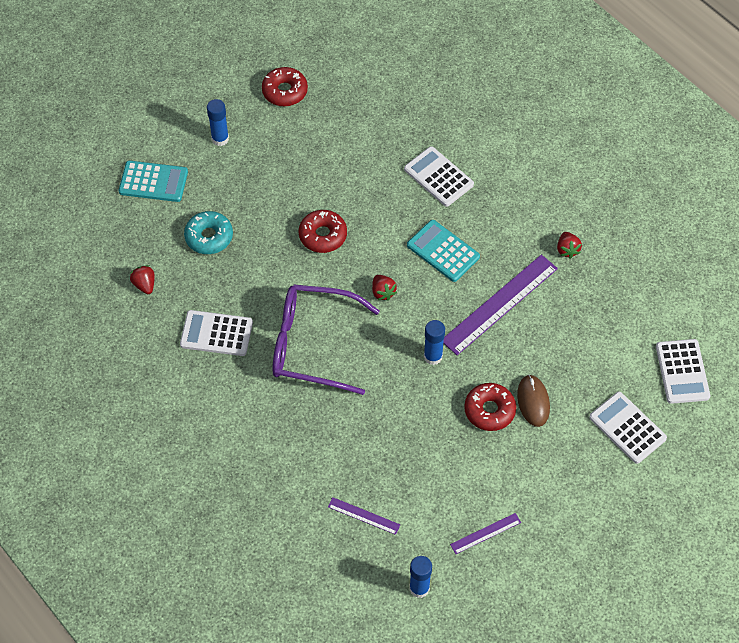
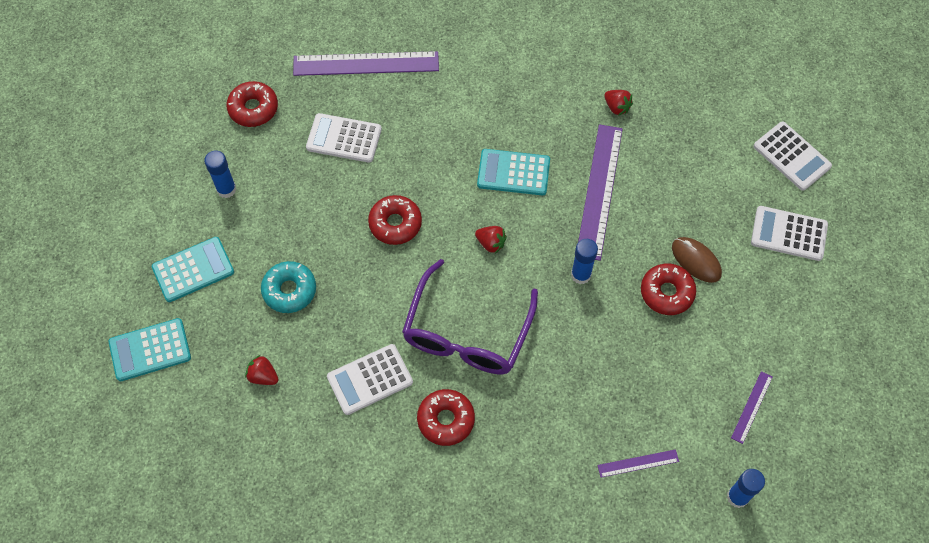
camera: 35 degrees left, 5 degrees up
(82, 219) = (150, 350): none -> turquoise calculator
(248, 395) = (446, 420): none -> red donut
(312, 345) = (467, 332): purple glasses -> purple glasses turned 45 degrees counterclockwise
(395, 105) = (366, 64): none -> purple ruler
(438, 177) = (456, 107): white calculator -> white calculator (344, 138)

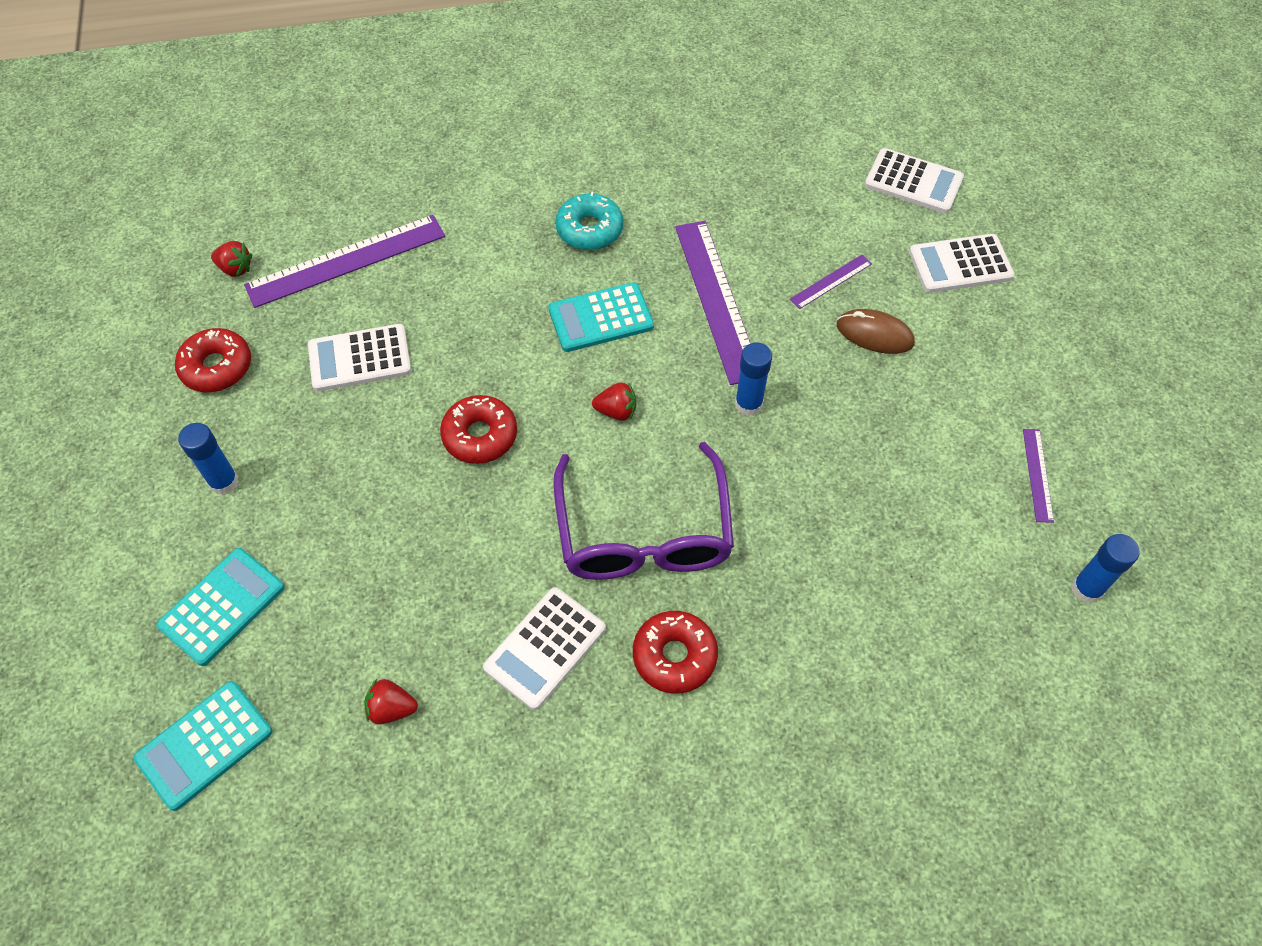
camera: 25 degrees left, 5 degrees down
(289, 290) = (375, 577): turquoise donut -> turquoise donut (589, 229)
(616, 107) = (685, 201): red strawberry -> red strawberry (235, 269)
(638, 463) = (946, 602): purple ruler -> purple ruler (831, 281)
(667, 292) = (862, 383): red donut -> none

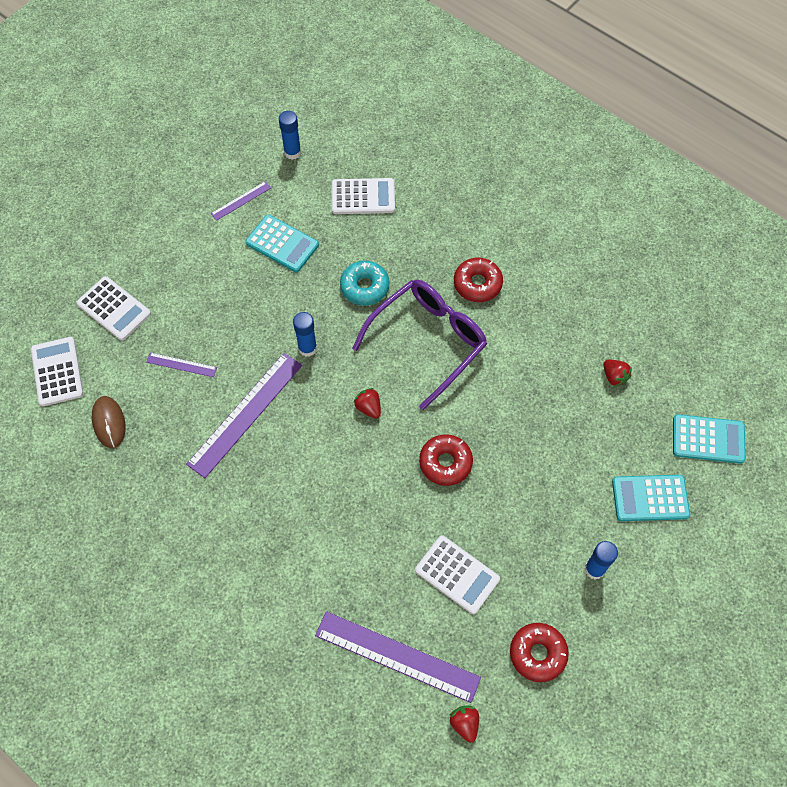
camera: 130 degrees left, 5 degrees up
(545, 648) = (525, 338): white calculator -> white calculator (363, 197)
(589, 229) = (247, 527): turquoise donut -> turquoise donut (364, 287)
(601, 318) = (312, 465): turquoise calculator -> turquoise calculator (282, 244)
(874, 334) = (205, 319): brown mouse -> brown mouse (109, 423)

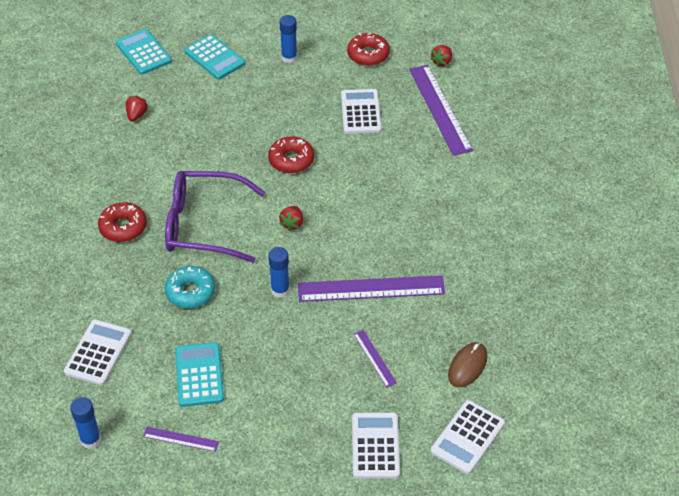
camera: 130 degrees left, 15 degrees down
(363, 197) = (98, 353): white calculator -> white calculator turned 60 degrees clockwise

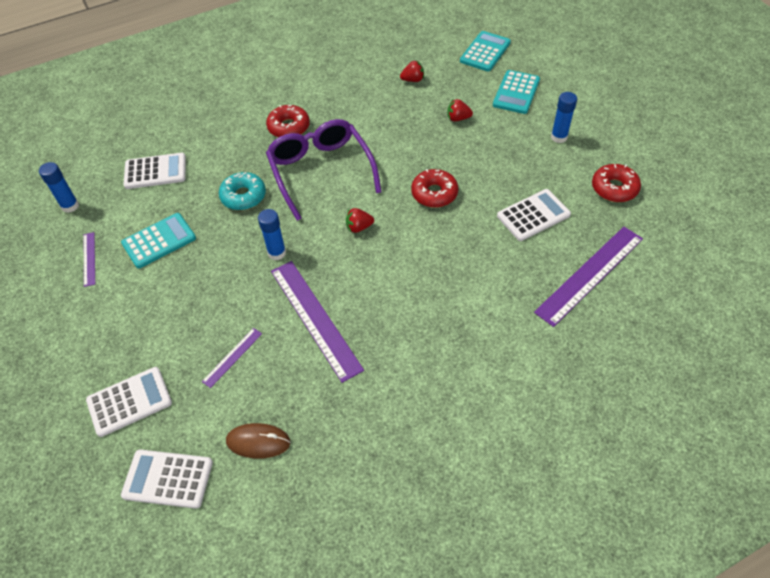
camera: 65 degrees right, 5 degrees up
(442, 62) = (658, 248): red strawberry -> red strawberry (458, 118)

